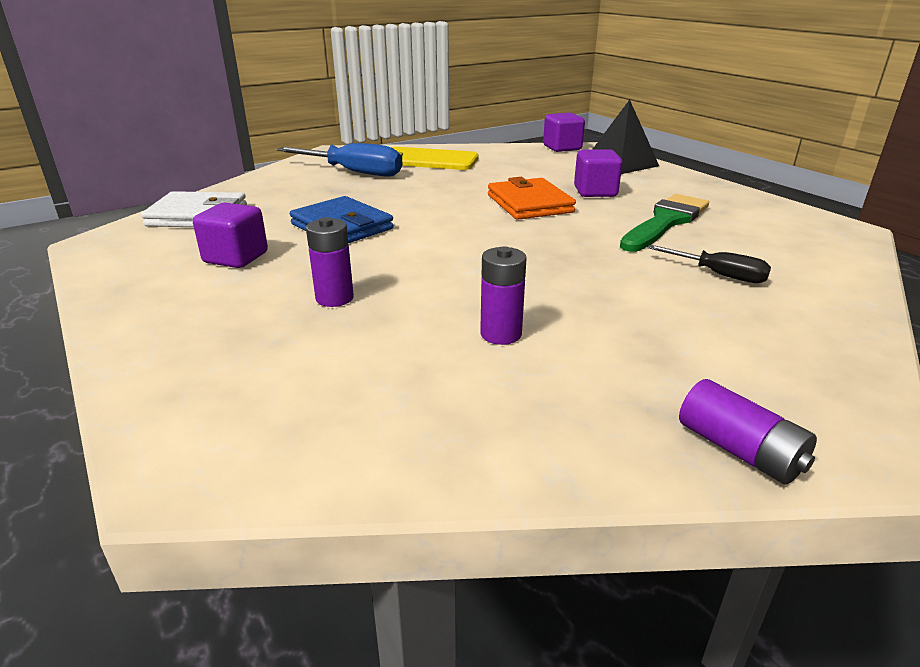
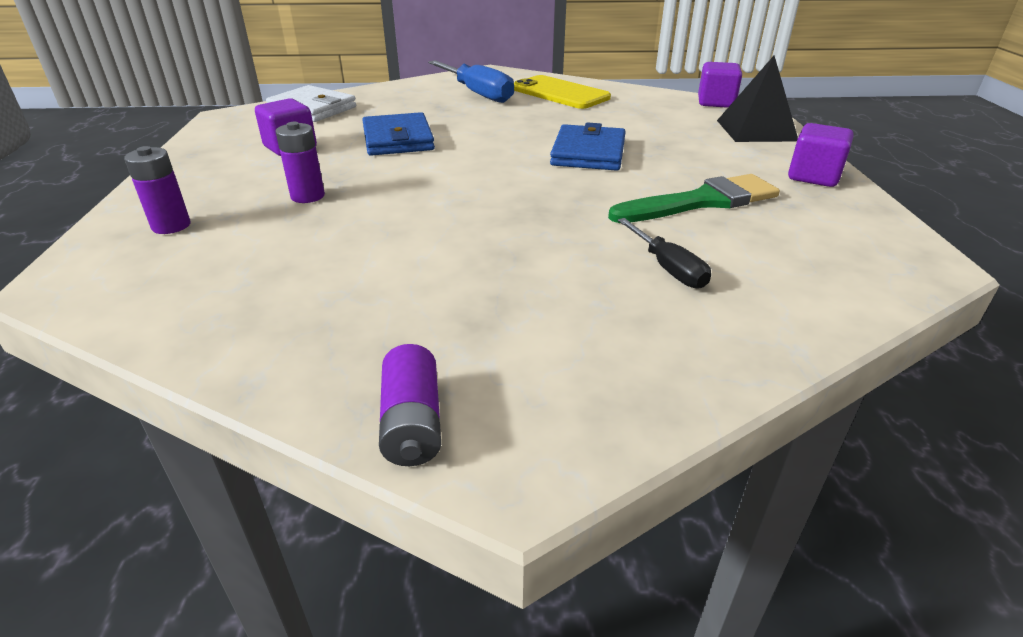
camera: 30 degrees right, 5 degrees up
(501, 334) = (380, 260): purple battery -> purple battery (171, 226)
(529, 204) = (588, 153): orange wallet -> blue wallet
(595, 192) = (676, 155): purple cube -> purple cube (813, 177)

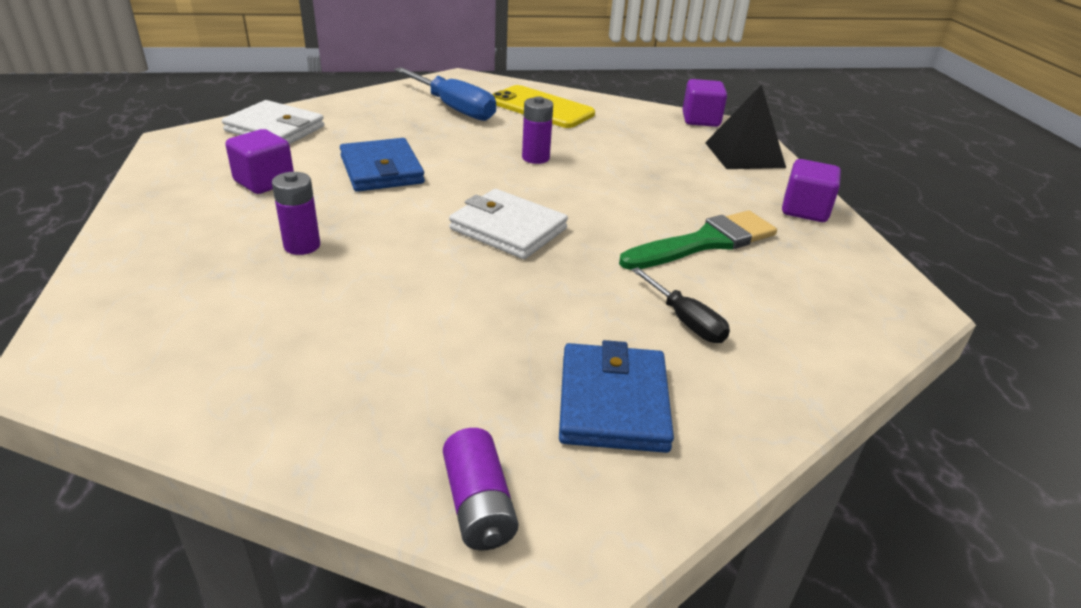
camera: 10 degrees left, 0 degrees up
(171, 226) = (159, 288): purple battery -> purple battery (535, 158)
(504, 187) = (508, 229): none -> white wallet
(588, 153) = (585, 185): blue wallet -> blue wallet (613, 402)

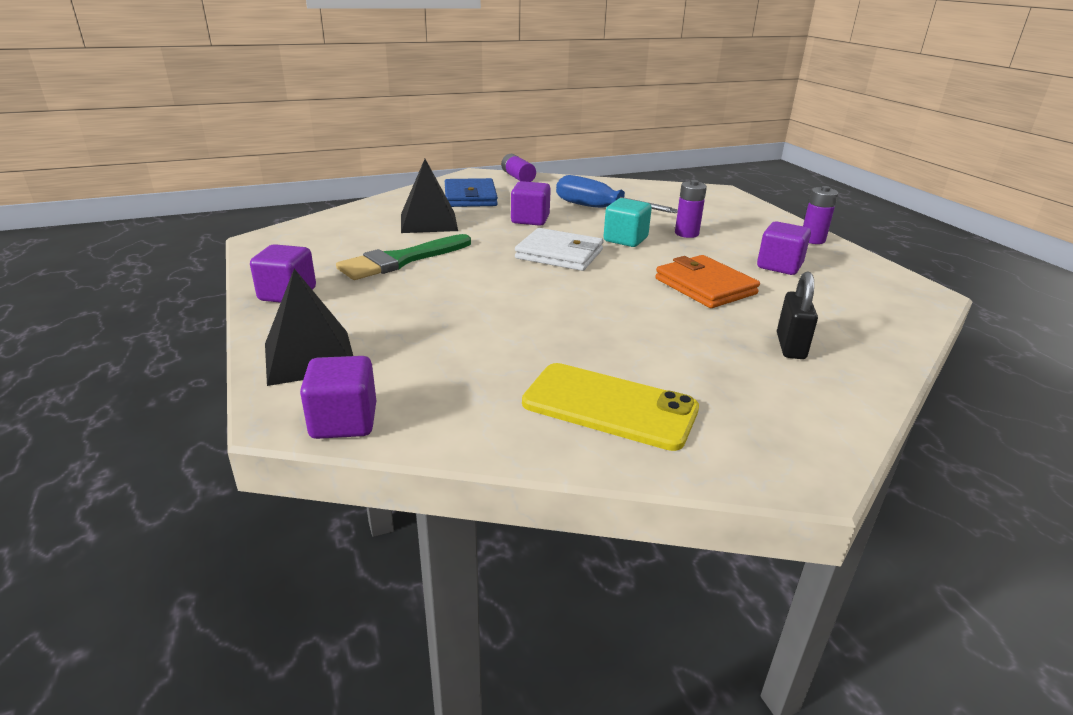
camera: 170 degrees right, 5 degrees down
(275, 129) = (870, 316): white wallet -> none
(380, 119) = (790, 346): none -> black padlock
(382, 170) = (705, 286): blue wallet -> orange wallet
(402, 244) = (625, 239): none -> turquoise cube
(453, 108) = (729, 382): blue screwdriver -> blue screwdriver (600, 209)
(517, 307) = (530, 220): none -> purple cube
(535, 158) = (571, 317): purple battery -> purple battery (812, 240)
(685, 320) = (428, 222): black screwdriver -> black pyramid

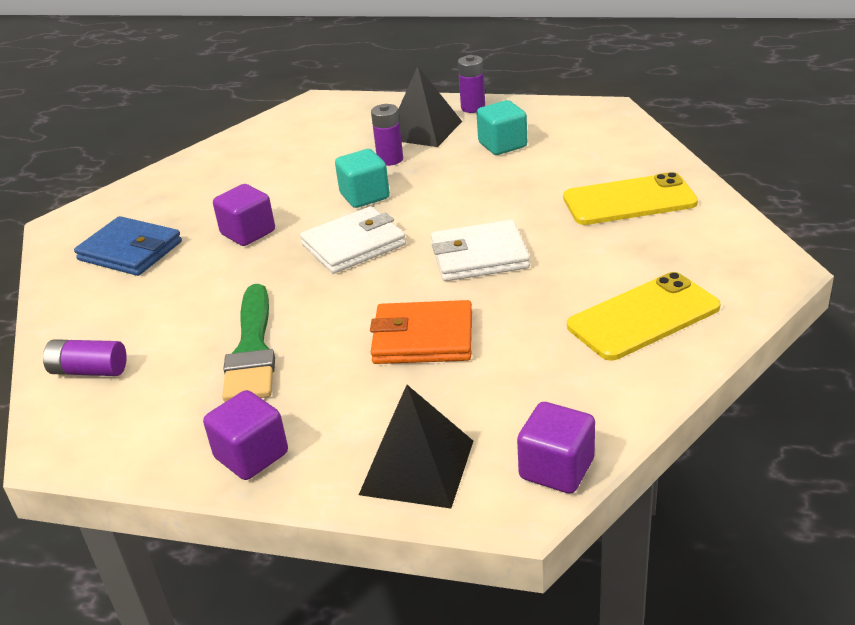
camera: 50 degrees left, 5 degrees up
(428, 222) = (167, 302): black pyramid -> black pyramid (423, 130)
(518, 177) = (114, 200): purple battery -> purple battery (89, 371)
(600, 209) = (274, 182): blue screwdriver -> none
(605, 303) = (479, 256): none -> white wallet
(705, 286) = (501, 195): orange wallet -> orange wallet (423, 338)
(779, 266) = (502, 145): purple cube -> turquoise cube
(790, 346) = (629, 200): black padlock -> yellow phone

